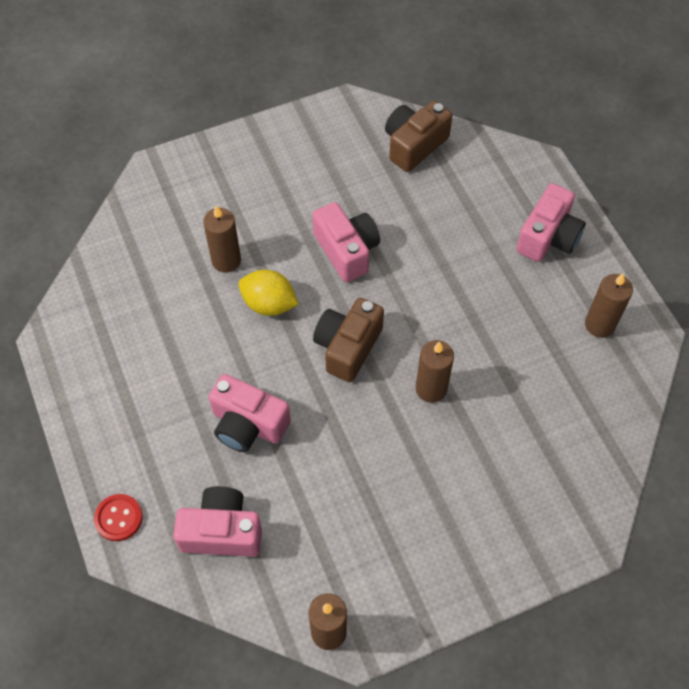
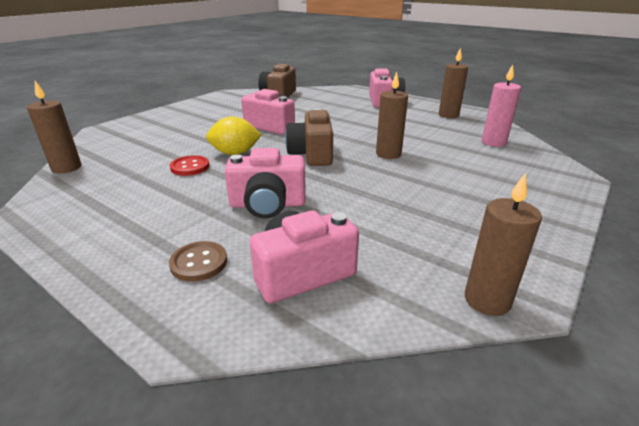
camera: 30 degrees left, 30 degrees down
(118, 518) = (168, 308): red button -> red button (190, 167)
(157, 479) = (199, 263): none -> brown button
(226, 260) = (186, 146): brown candle -> brown candle (66, 168)
(581, 425) = (493, 142): none -> pink candle

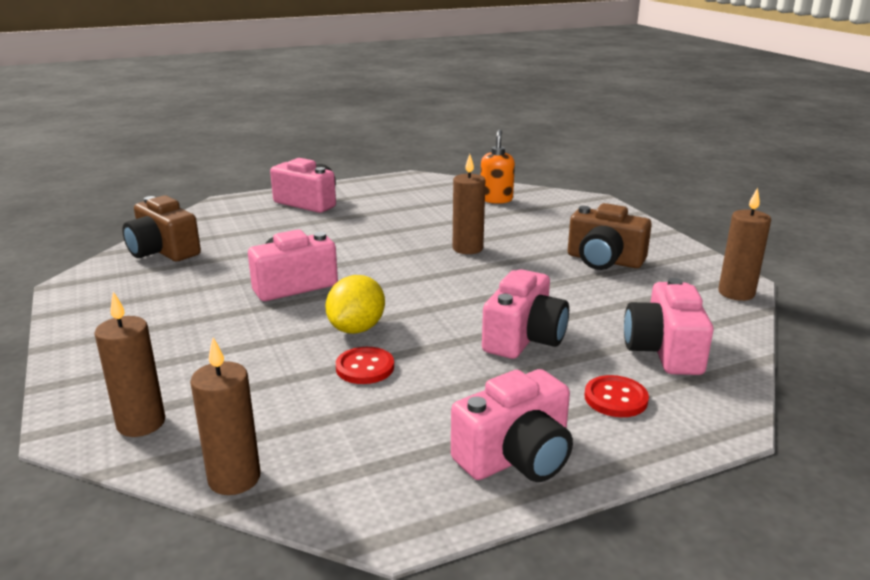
camera: 60 degrees left, 5 degrees down
(101, 238) = (516, 457): none -> pink camera
(199, 263) = (615, 398): brown button -> red button
(312, 154) = (420, 284): brown camera -> brown camera (604, 260)
(448, 115) = (402, 190): brown candle -> brown candle (141, 423)
(493, 142) = (496, 199): pink candle -> orange soap dispenser

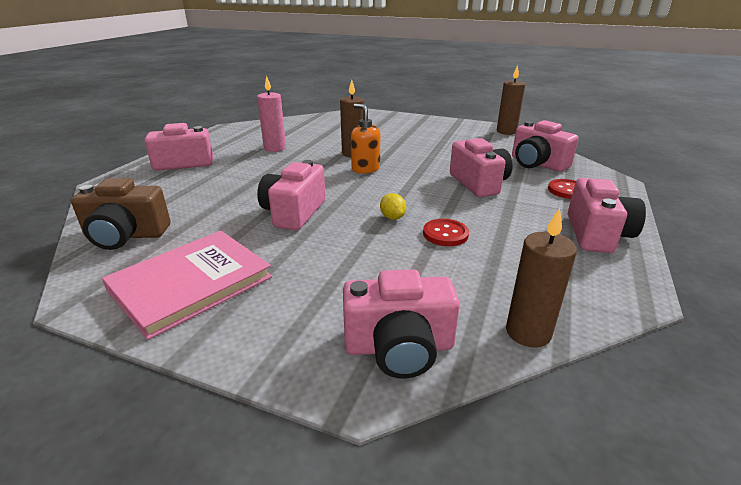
camera: 45 degrees left, 5 degrees up
(130, 305) = (191, 283): none -> pink book
(141, 423) = (399, 347): brown candle -> pink camera
(357, 328) = (392, 217): yellow lemon -> yellow lemon, size x0.57
(407, 214) = (275, 148): none -> pink candle
(496, 199) = (310, 125): orange soap dispenser -> orange soap dispenser (365, 169)
(604, 260) = (429, 136): brown camera -> none

